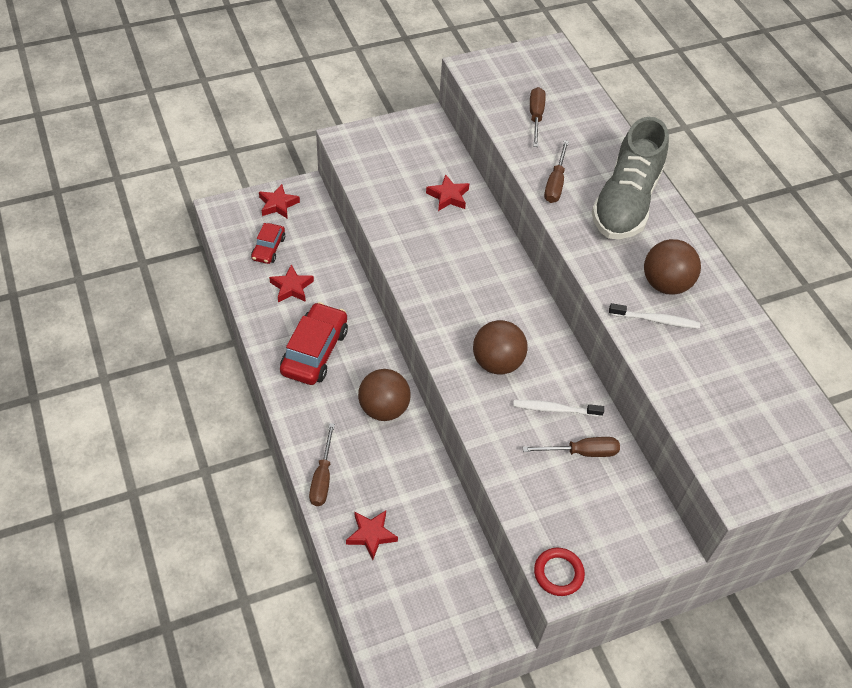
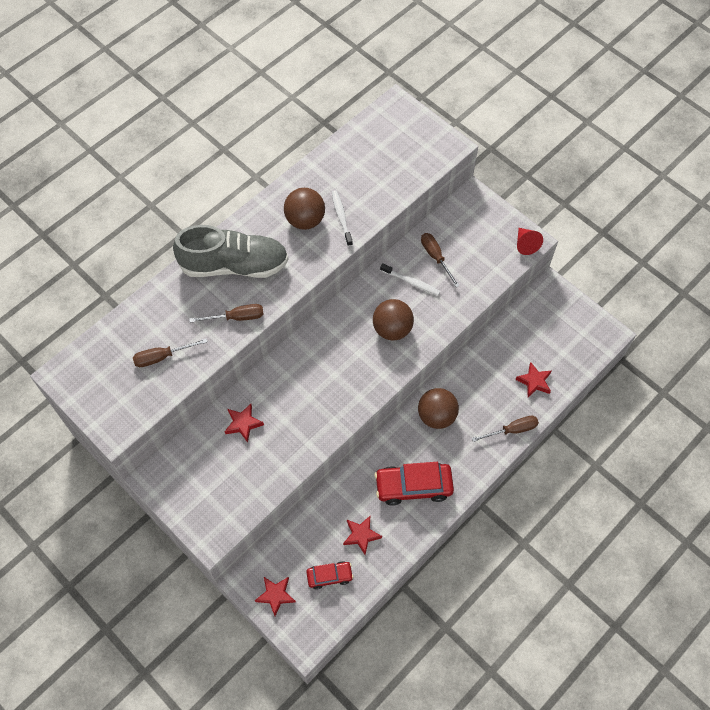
camera: 110 degrees left, 10 degrees up
(555, 409) = (411, 282): white toothbrush -> white toothbrush turned 45 degrees counterclockwise
(558, 573) = (525, 244): red ring -> red cone

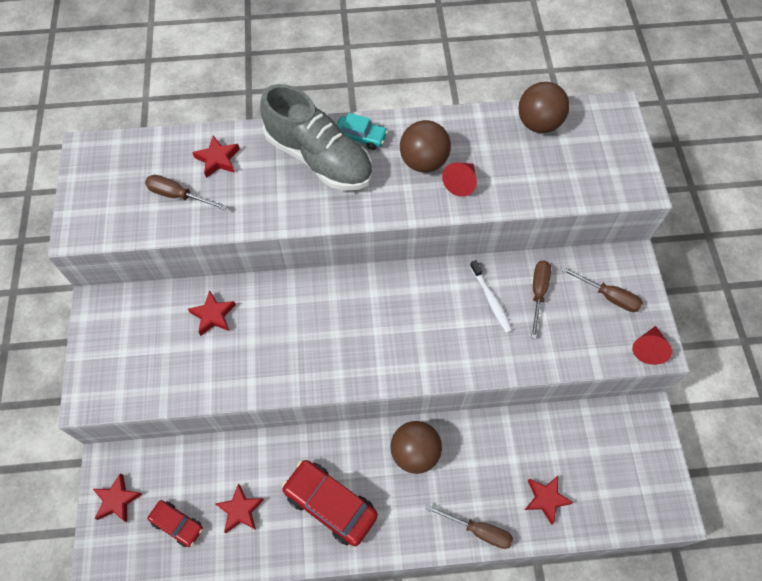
camera: 40 degrees right, 0 degrees up
(165, 314) = (218, 159): none -> red star
(236, 317) = (275, 207): brown screwdriver -> brown screwdriver (608, 296)
(248, 232) = (361, 137): none -> turquoise car
(341, 217) = (461, 183): white toothbrush -> red cone
(392, 329) = (430, 332): brown ball -> brown ball (538, 123)

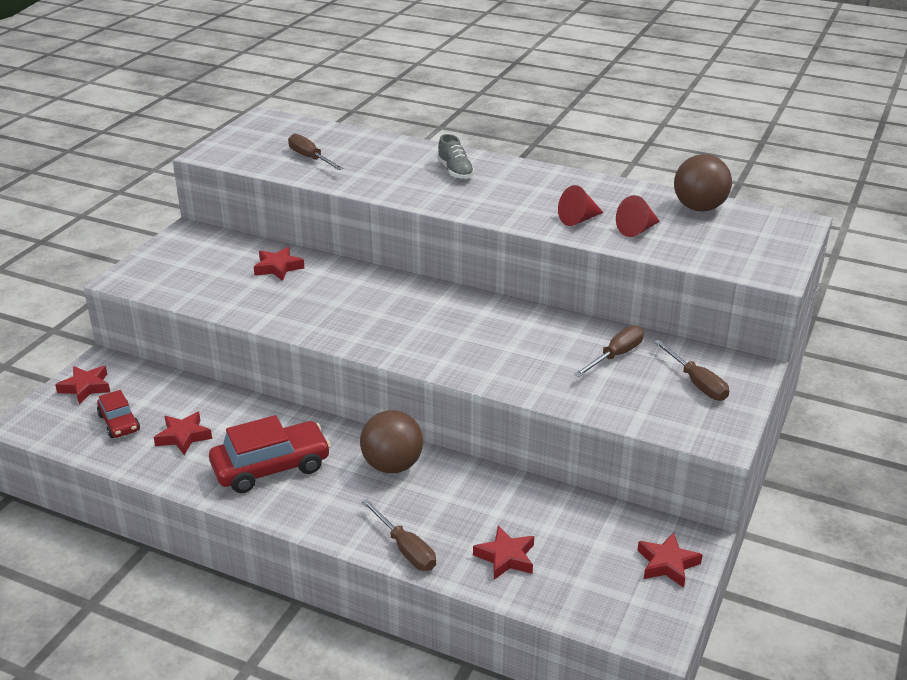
camera: 30 degrees right, 30 degrees down
(218, 159) = (364, 149): red star -> red star (667, 564)
(319, 158) = (455, 171): grey shoe -> grey shoe, size x0.45
(330, 504) = (271, 467): red car -> red car turned 90 degrees clockwise
(361, 137) = (507, 170): turquoise car -> none
(423, 161) = (553, 198): brown ball -> none
(491, 300) = (558, 343): white toothbrush -> none
(648, 349) = (710, 435): red cone -> red cone (637, 230)

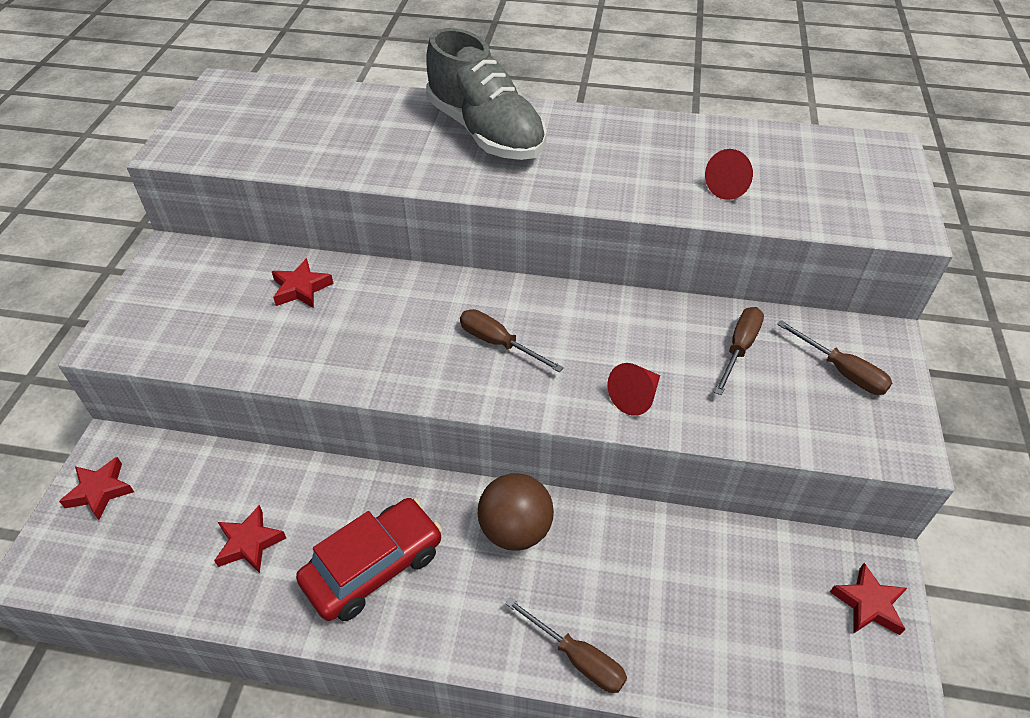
camera: 15 degrees left, 15 degrees up
(119, 423) = (160, 539): red car -> none
(310, 158) = (303, 138): brown screwdriver -> brown screwdriver (498, 343)
(455, 171) = (485, 132): grey shoe -> grey shoe, size x2.22
(506, 557) = (694, 640): red star -> none
(578, 220) = (658, 182): red cone -> red cone (635, 397)
(699, 208) = (779, 143): brown ball -> none

